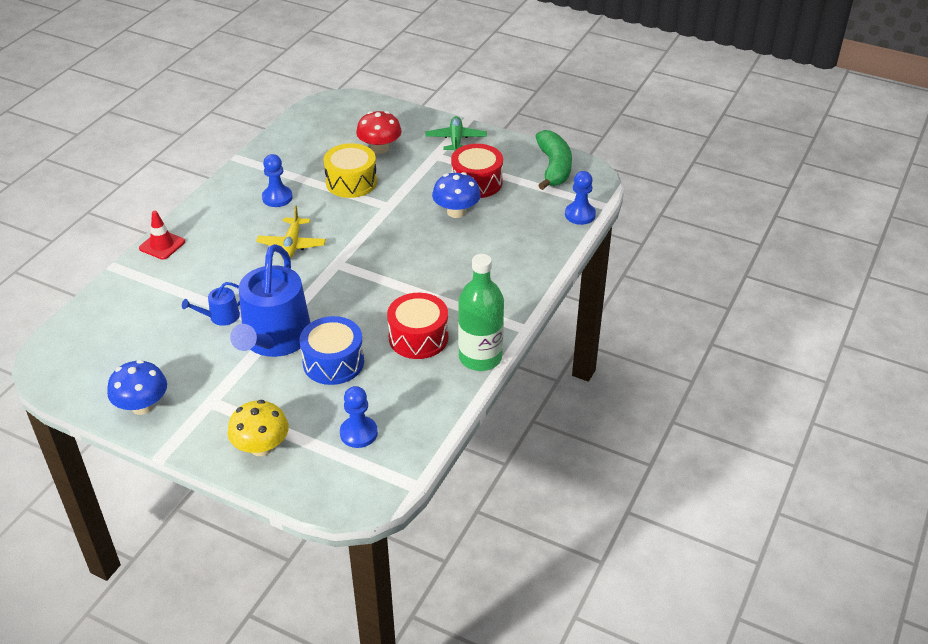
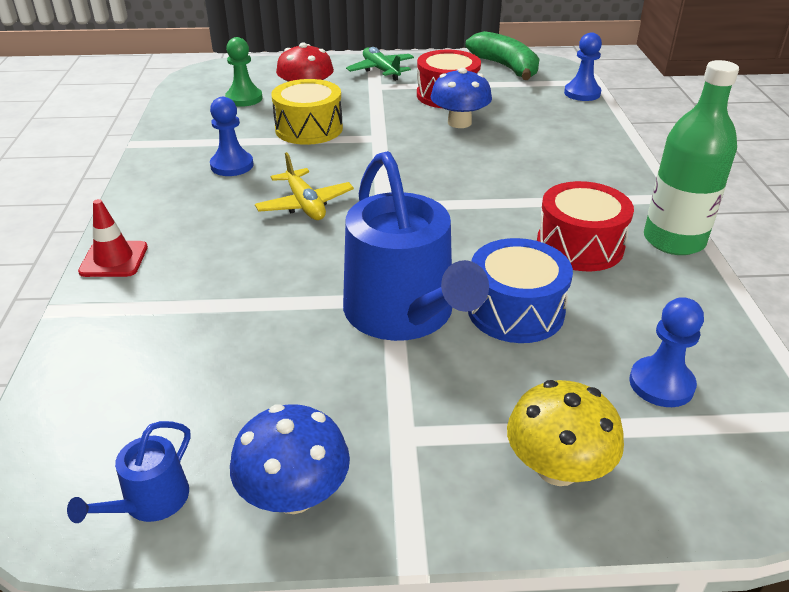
camera: 30 degrees left, 5 degrees down
(220, 317) = (294, 314): blue watering can -> blue watering can (150, 501)
(335, 138) = (244, 98): none -> green pawn

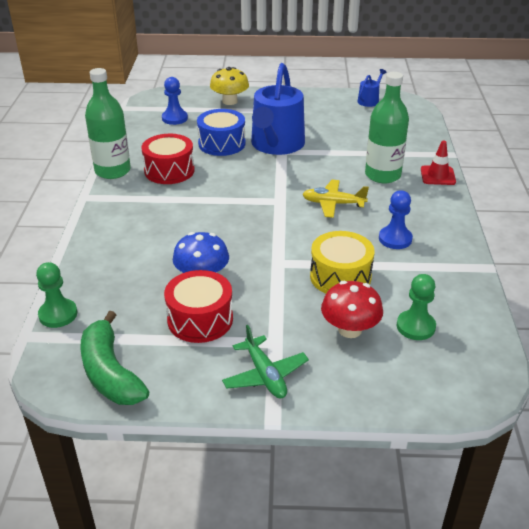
camera: 175 degrees left, 0 degrees up
(211, 255) = (382, 175): none -> green bottle
(294, 494) = (321, 100): blue mushroom -> none
(305, 204) = (333, 204): yellow plane -> yellow plane turned 60 degrees counterclockwise
(404, 314) = (276, 145): blue watering can -> blue watering can turned 150 degrees counterclockwise
(582, 93) = (58, 314): blue pawn -> green pawn

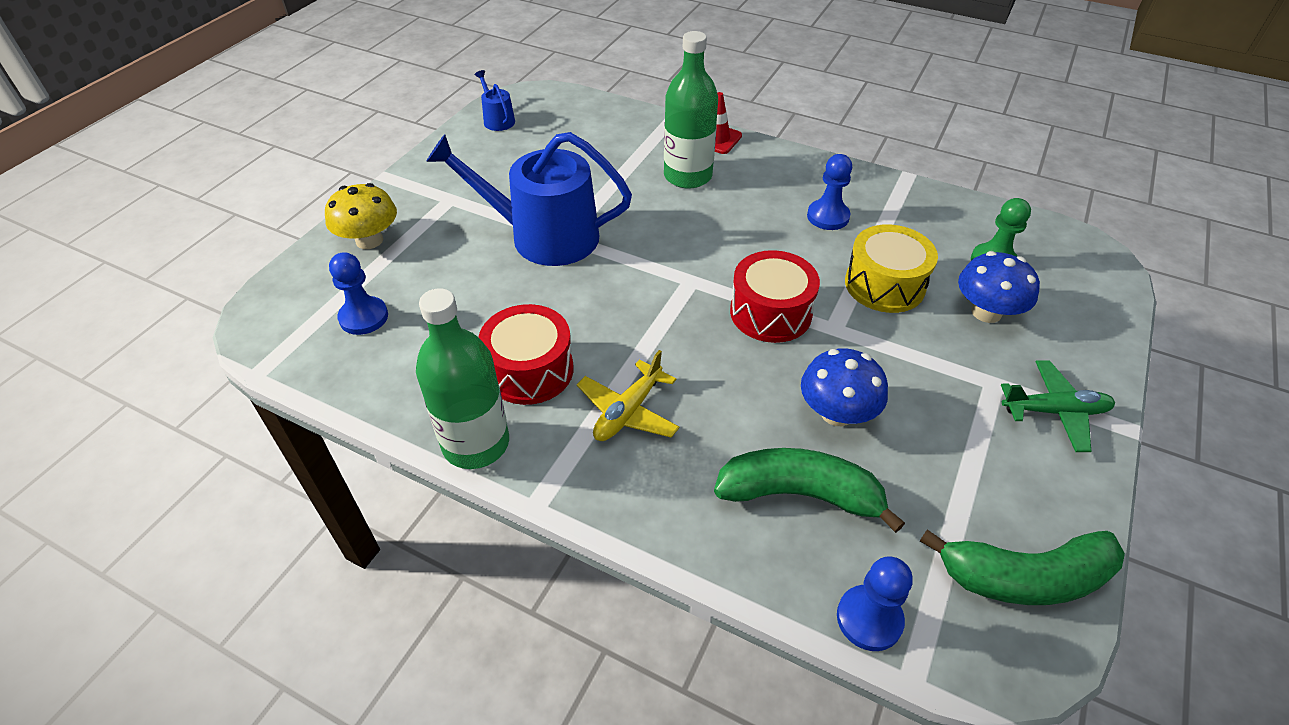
camera: 65 degrees left, 10 degrees up
(58, 314) = (869, 619): green pawn -> blue pawn
(131, 275) = (799, 494): none -> green banana
(200, 319) = (931, 442): red drum -> red drum (770, 312)
(222, 144) = (494, 288): blue drum -> none
(276, 145) = (544, 236): blue watering can -> blue watering can turned 150 degrees clockwise
(333, 204) = (727, 237): yellow plane -> yellow plane (628, 411)
(350, 329) = (986, 312): red mushroom -> blue mushroom

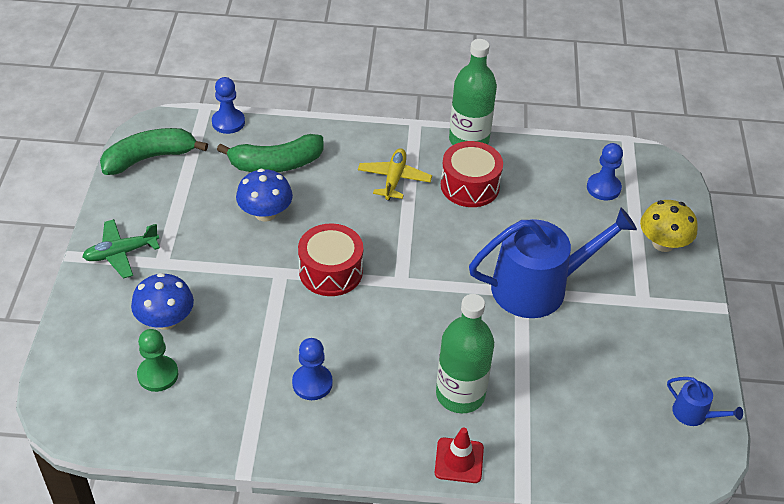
camera: 155 degrees right, 0 degrees up
(884, 285) = (249, 322): yellow drum -> none

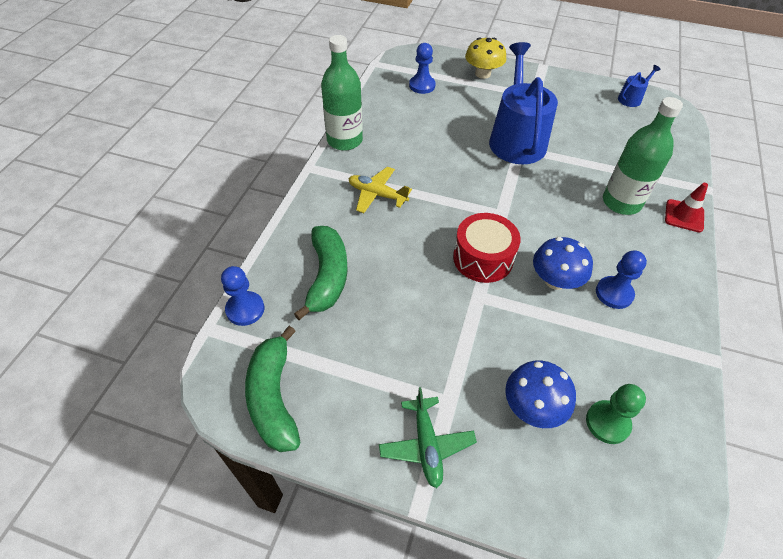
camera: 75 degrees left, 5 degrees up
(265, 213) = (396, 296): blue mushroom -> blue mushroom (555, 280)
(470, 186) = (399, 151): red drum -> none

